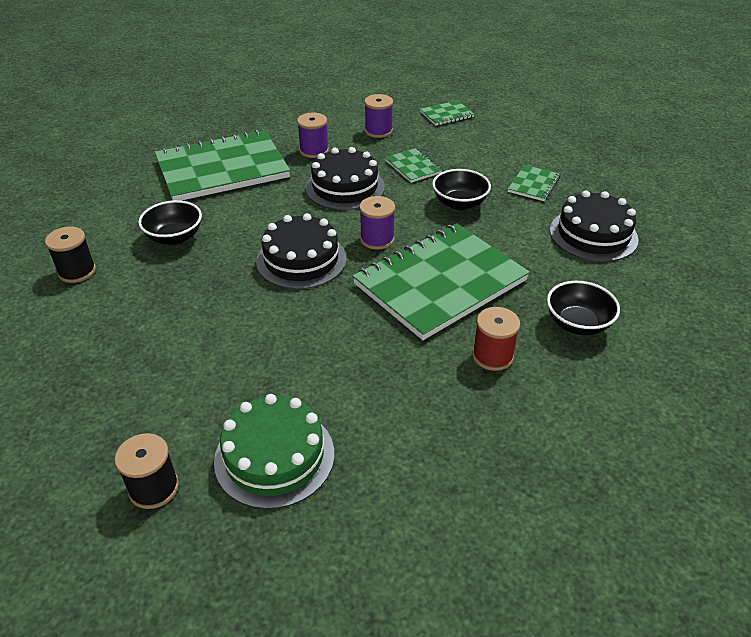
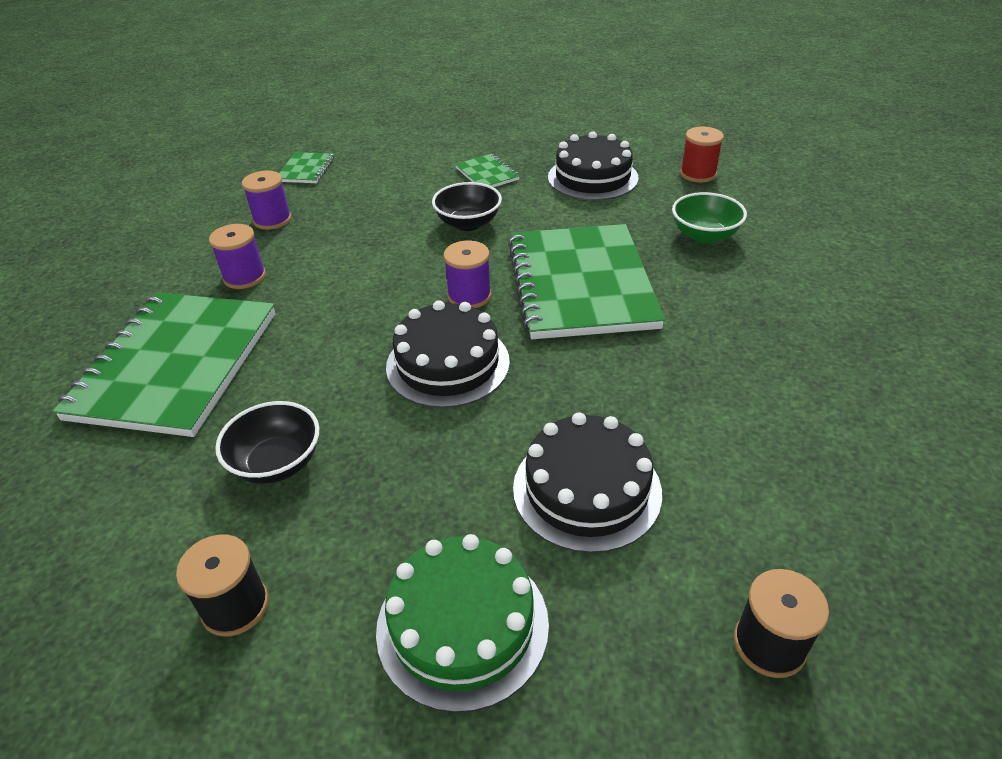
camera: 55 degrees left, 0 degrees up
(274, 456) = (770, 506): green cake -> green cake (462, 625)
(345, 187) = (348, 282): black cake -> black cake (586, 489)
(413, 167) = (370, 225): green notebook -> none
(492, 356) = (713, 297): red spool -> red spool (698, 174)
(577, 324) = (704, 235): black bowl -> green bowl

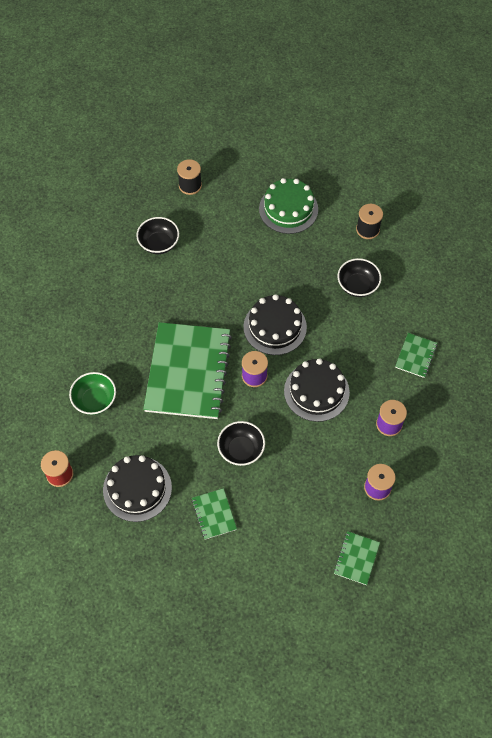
camera: 170 degrees left, 20 degrees up
(176, 365) = (415, 356): green notebook -> green notebook, size x0.43
(586, 489) = (229, 248): black cake -> black cake (316, 391)
(754, 469) = (159, 244): none -> black bowl

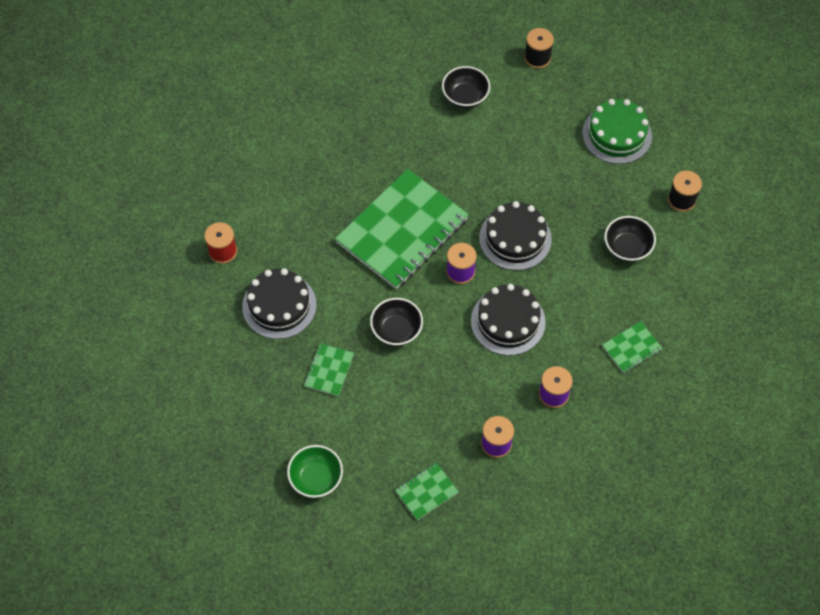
camera: 35 degrees right, 0 degrees up
(95, 400) = (300, 205): green bowl -> green bowl (316, 478)

